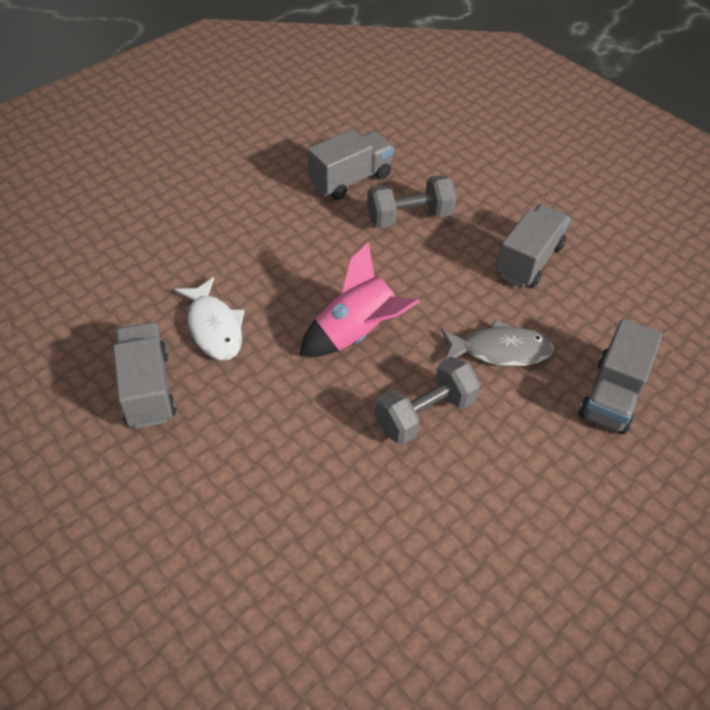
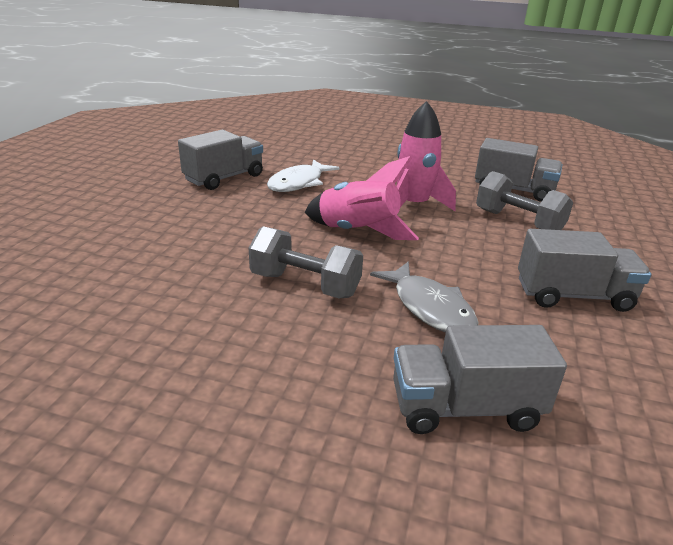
camera: 60 degrees right, 20 degrees down
(332, 266) = (413, 205): none -> pink rocket

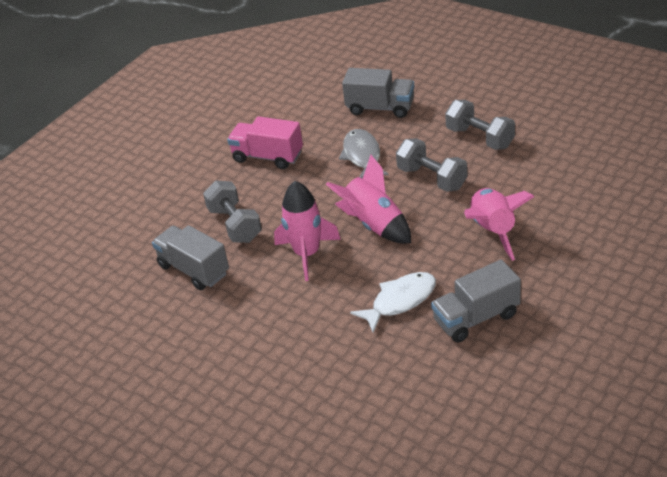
camera: 155 degrees left, 10 degrees up
(210, 235) = (493, 231): none -> pink rocket
(239, 356) = (480, 138): none -> grey dumbbell
(573, 295) = (267, 157): grey truck -> pink truck

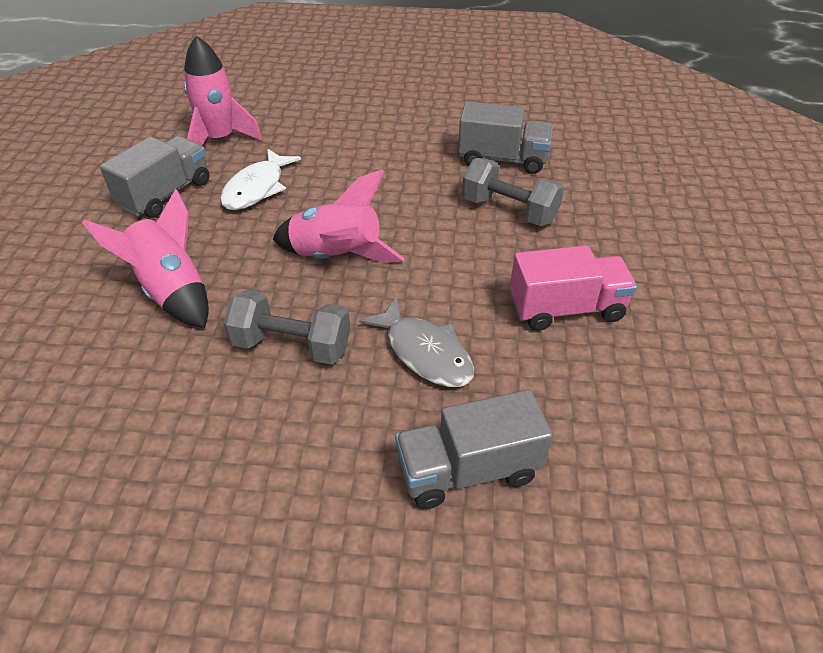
camera: 145 degrees right, 5 degrees up
(307, 254) = (394, 204): pink rocket -> pink rocket (220, 139)
(480, 138) = (242, 453): grey dumbbell -> none

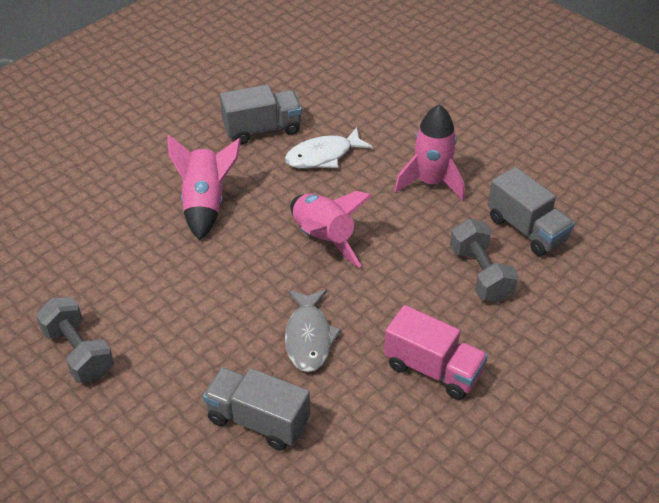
camera: 40 degrees right, 0 degrees up
(220, 139) = (336, 101): pink rocket -> pink rocket (431, 182)
(292, 345) = (238, 282): grey dumbbell -> grey dumbbell (78, 353)

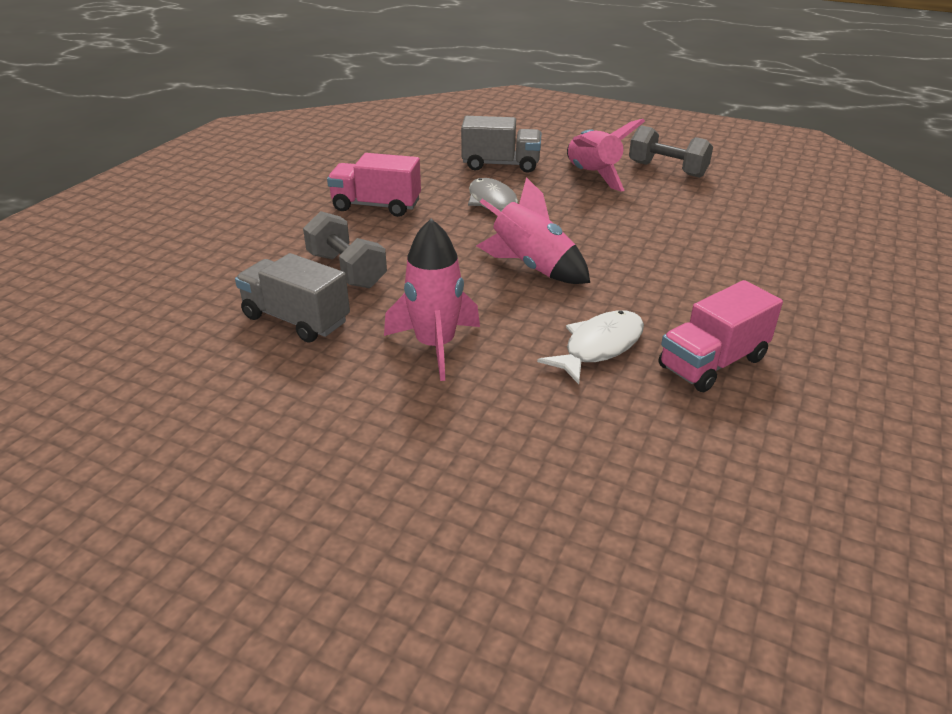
camera: 160 degrees right, 10 degrees down
(205, 204) = (686, 270): pink rocket -> pink rocket (592, 176)
(262, 129) = (712, 363): grey truck -> pink truck

